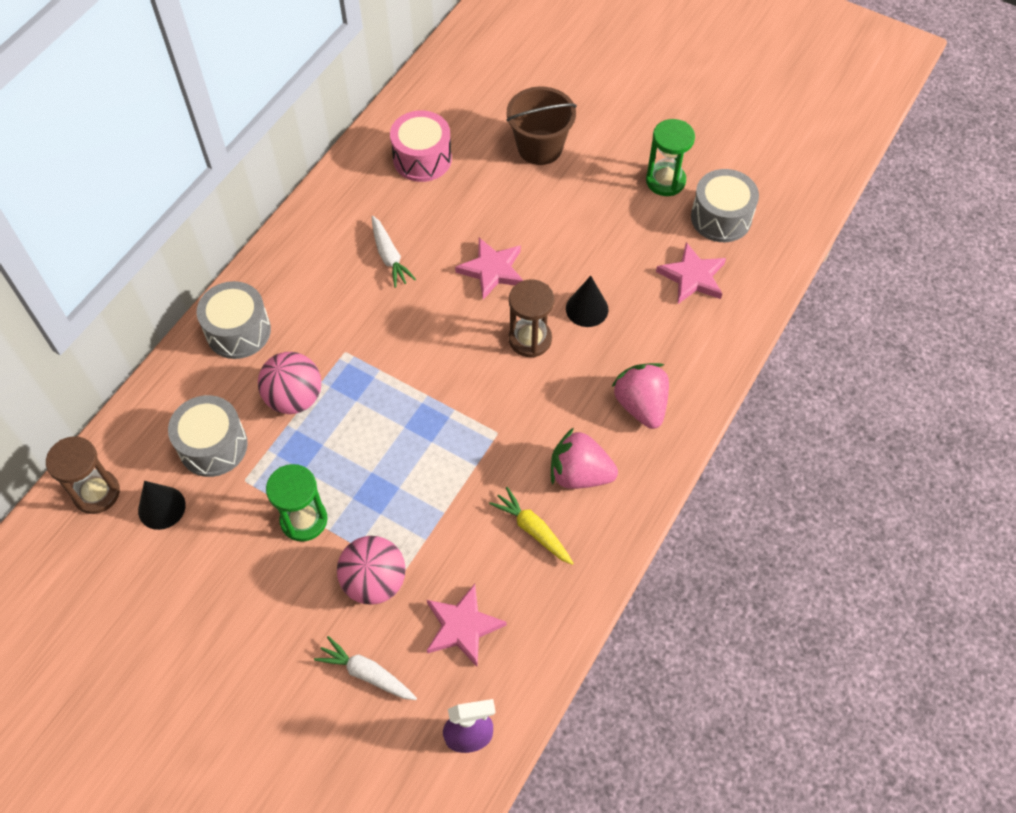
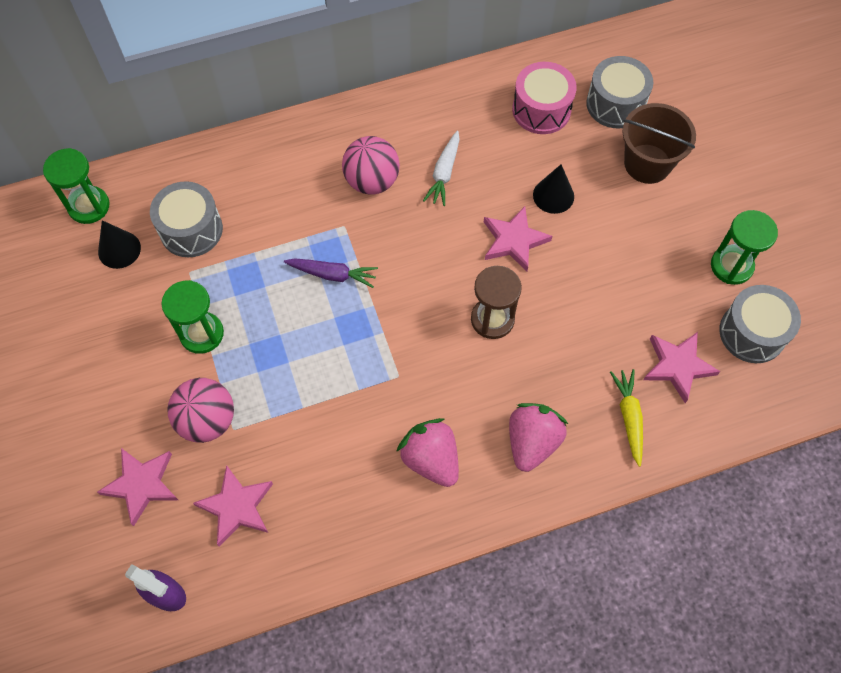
camera: 40 degrees right, 5 degrees up
(96, 493) = (89, 206): brown hourglass -> green hourglass
(238, 331) = (283, 154): grey drum -> grey drum (615, 104)
(294, 398) = (277, 235): pink ball -> pink ball (372, 181)
(367, 673) = (141, 485): white carrot -> pink star
(371, 395) = (332, 274): none -> purple carrot
(533, 530) = (355, 475): yellow carrot -> yellow carrot (629, 417)
(587, 309) = (561, 328): black cone -> black cone (553, 195)

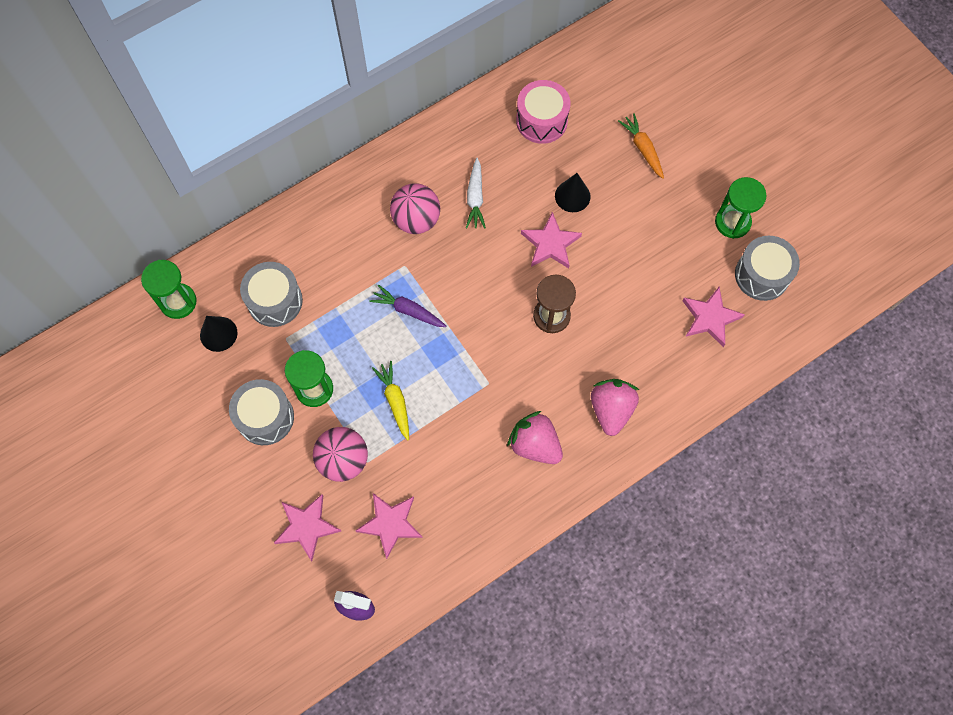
camera: 15 degrees left, 5 degrees up
(332, 274) = (408, 310): purple carrot -> purple carrot turned 150 degrees counterclockwise
(615, 104) = (602, 101): grey drum -> grey drum (265, 417)
(629, 417) = (682, 370): yellow carrot -> yellow carrot (395, 401)
(647, 164) = (643, 149): brown bucket -> orange carrot

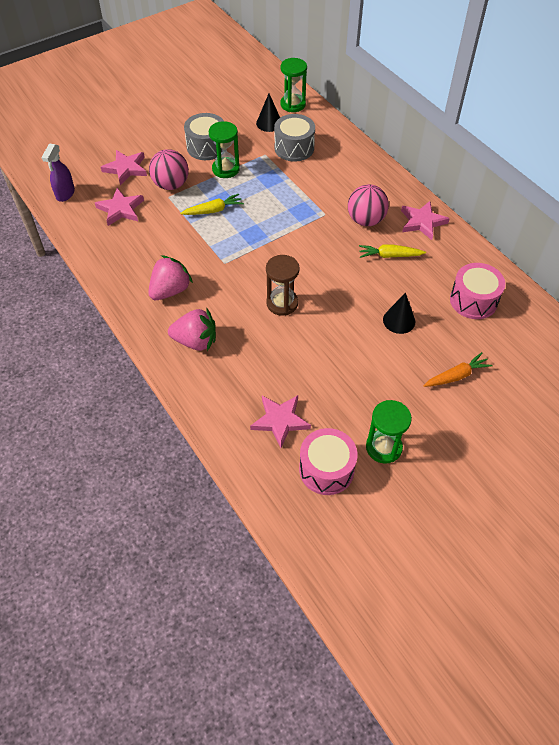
camera: 90 degrees right, 15 degrees down
(408, 310) = (287, 216): purple carrot -> none
(475, 198) = (389, 255): white carrot -> yellow carrot
(550, 244) = (350, 304): pink star -> pink star (422, 222)
(762, 275) = (326, 469): grey drum -> pink drum

